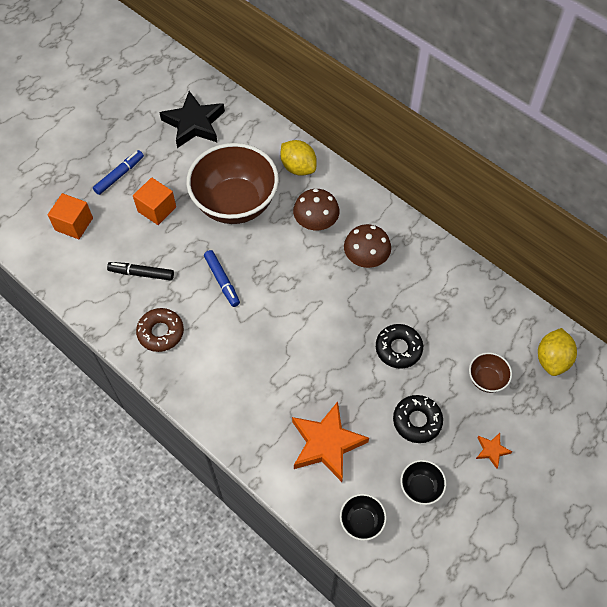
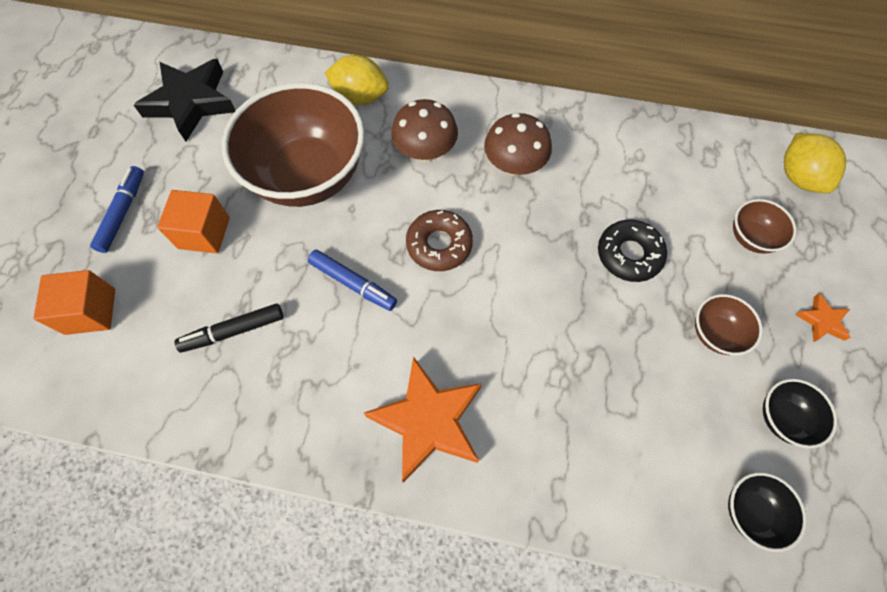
camera: 30 degrees left, 5 degrees up
(161, 332) = (311, 400): brown donut -> brown donut (439, 244)
(326, 444) = (632, 429): orange star -> orange star (428, 421)
(417, 421) = (715, 333): black donut -> brown bowl

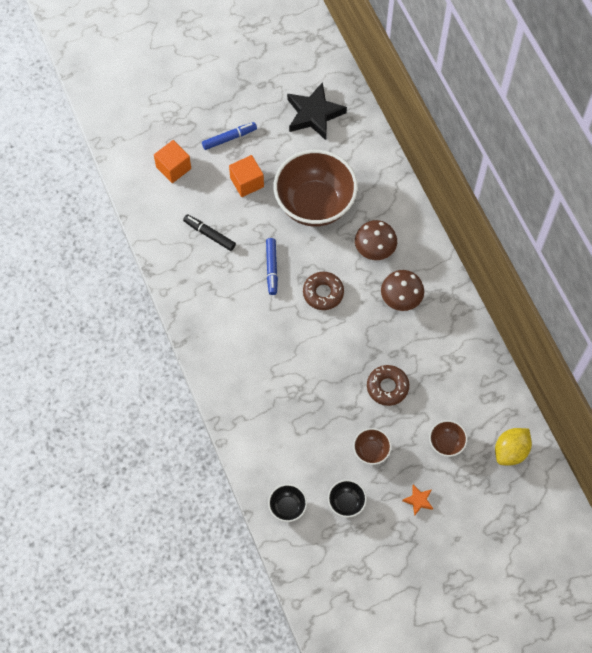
camera: 55 degrees right, 0 degrees up
(360, 97) = (384, 193): yellow lemon -> none
(428, 421) = (230, 346): orange star -> none
(629, 254) = (387, 387): black donut -> brown donut

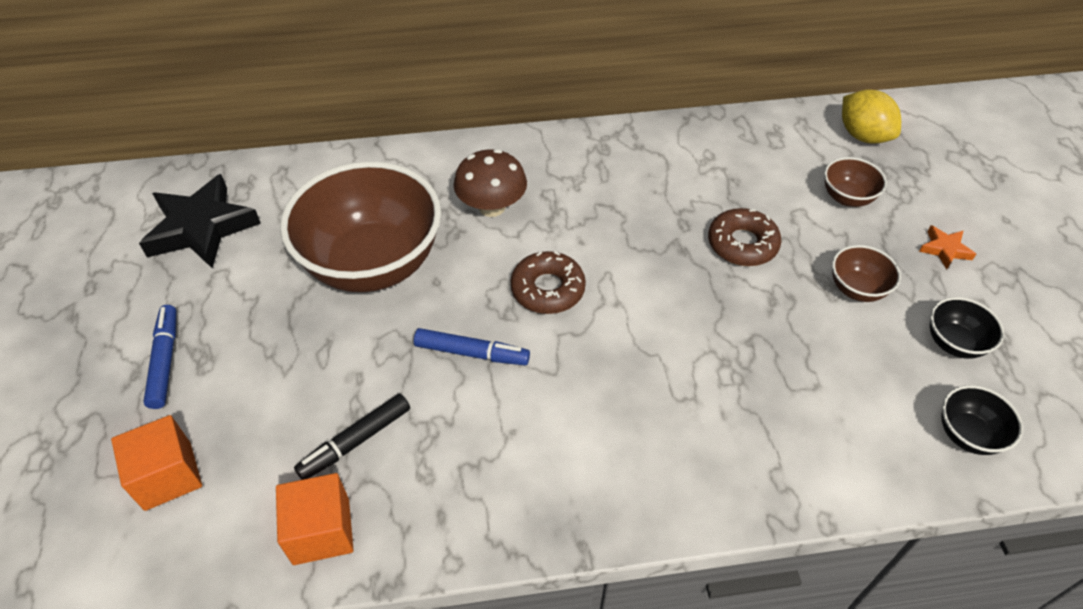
camera: 75 degrees left, 15 degrees down
(247, 182) = (275, 353): orange cube -> orange cube (321, 531)
(401, 299) = (590, 195): brown mushroom -> none

